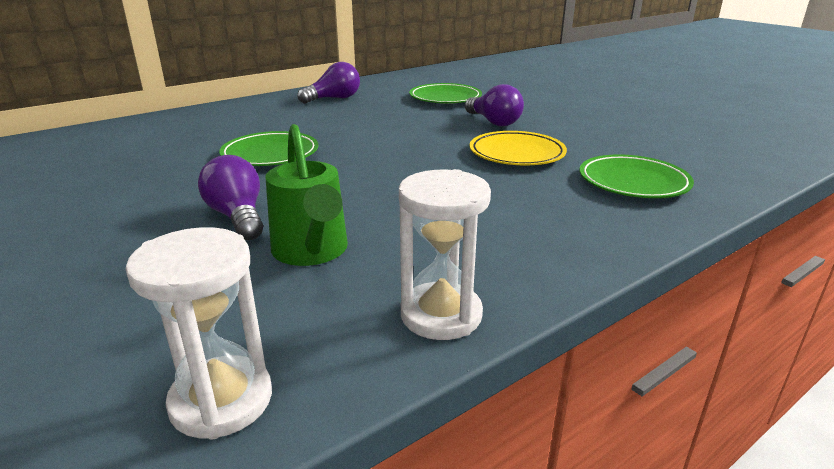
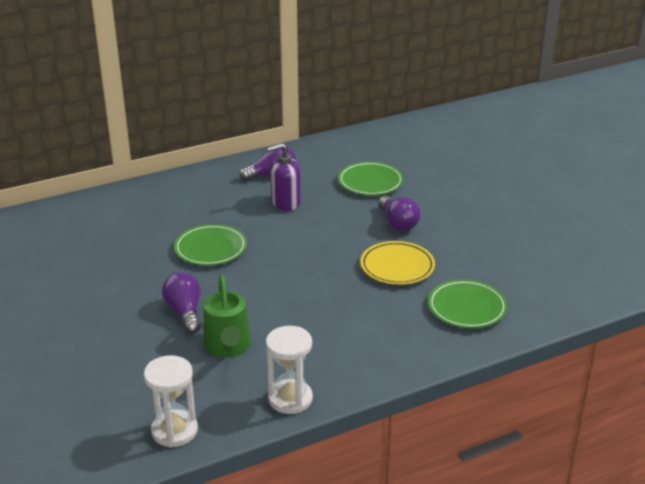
camera: 10 degrees right, 5 degrees up
(356, 115) = (285, 202): none -> purple soap dispenser

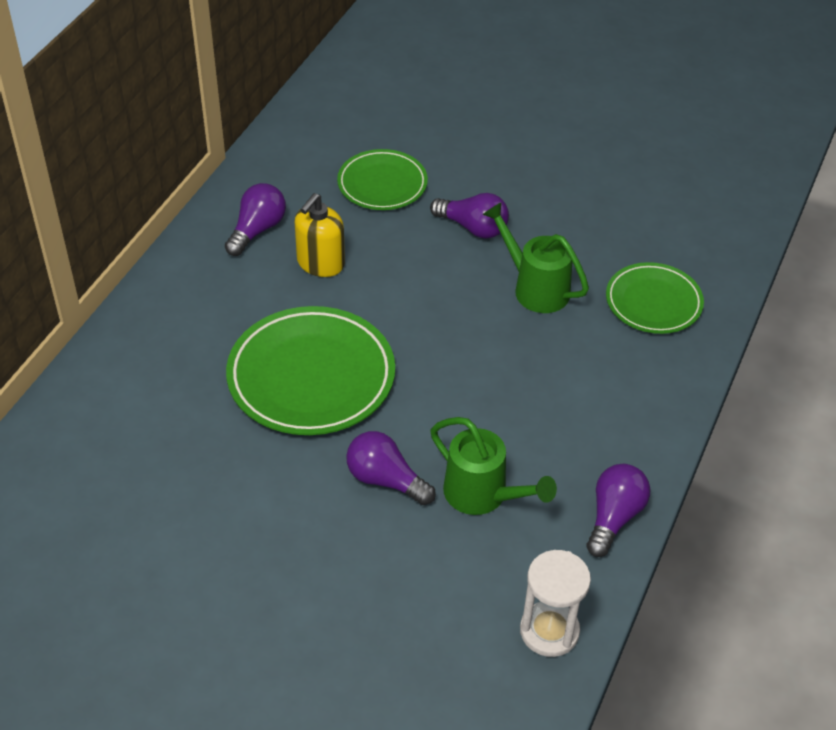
camera: 40 degrees left, 15 degrees up
(211, 249) = (311, 377): green plate -> green plate, size x1.63
(285, 202) = (320, 263): purple soap dispenser -> yellow soap dispenser
(290, 399) = (614, 517): white hourglass -> purple light bulb
(397, 267) = (535, 288): yellow plate -> green watering can

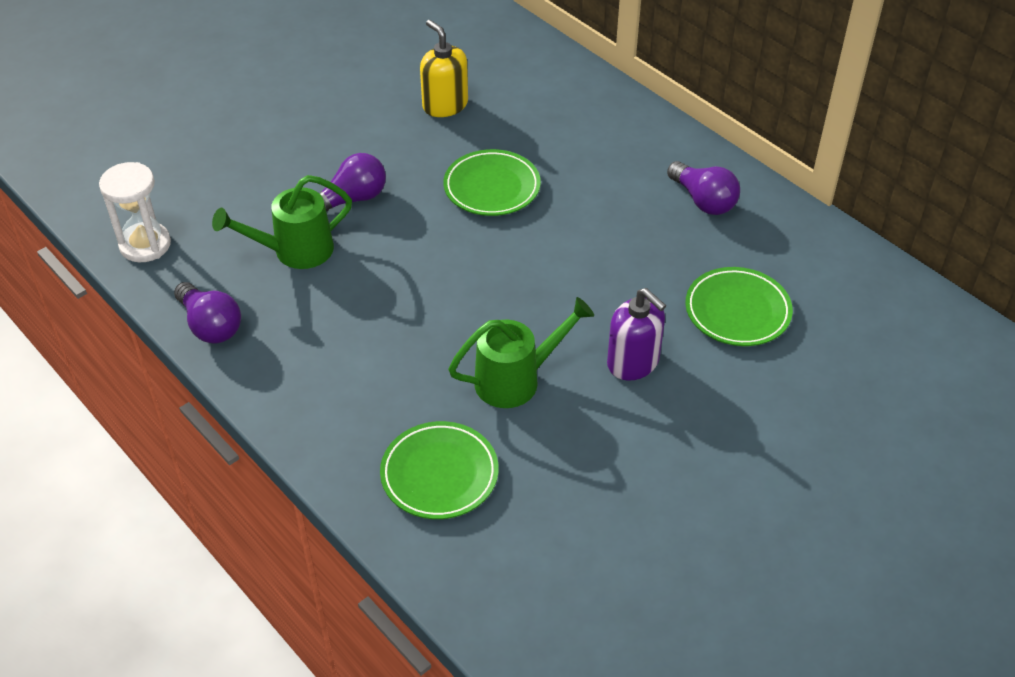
camera: 115 degrees right, 0 degrees up
(311, 377) = (492, 187): green plate -> green plate, size x0.61
(320, 263) = (634, 231): yellow soap dispenser -> yellow soap dispenser (445, 105)
(473, 228) = (633, 362): purple light bulb -> purple soap dispenser

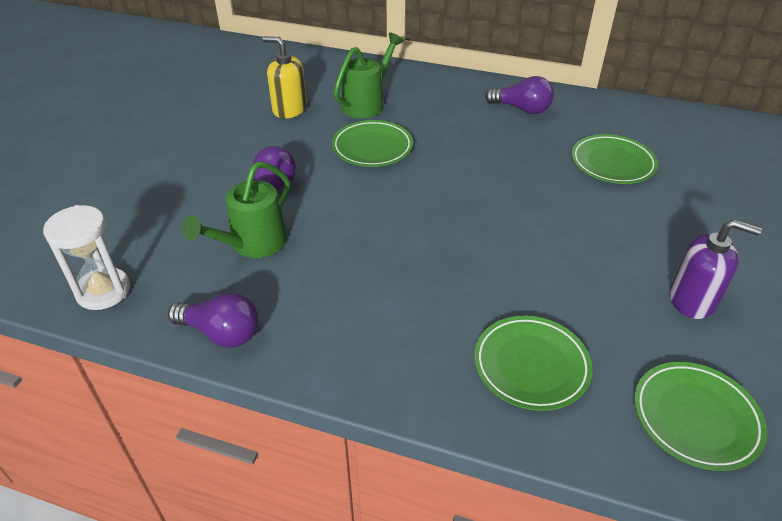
camera: 30 degrees left, 5 degrees down
(516, 380) = (517, 266): green watering can -> green watering can (367, 103)
(538, 585) = (695, 418): none -> green plate
(633, 362) = (584, 220): purple soap dispenser -> purple soap dispenser (692, 300)

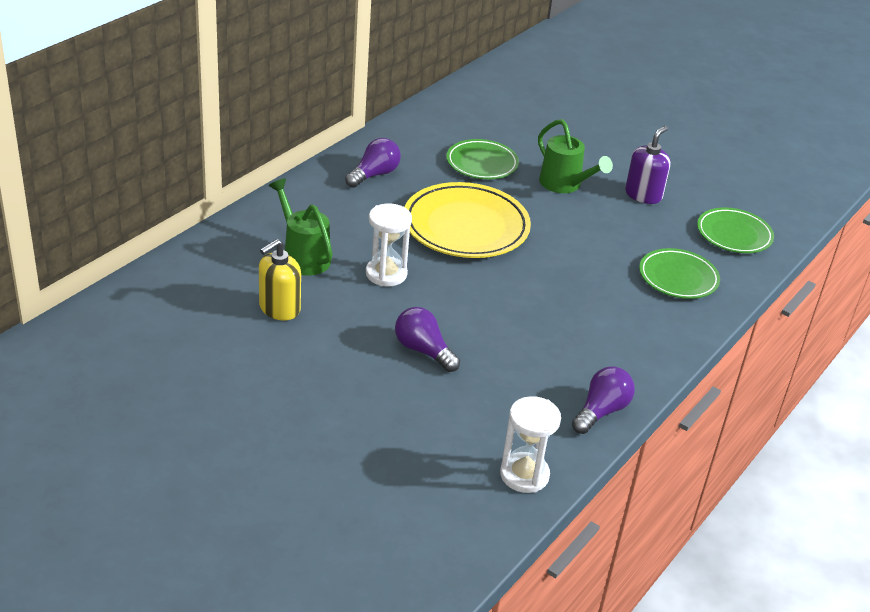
camera: 75 degrees left, 5 degrees down
(252, 244) = (498, 376): green watering can -> green watering can (564, 185)
(372, 147) = (386, 274): green plate -> white hourglass
(487, 176) = (465, 226): none -> yellow plate

